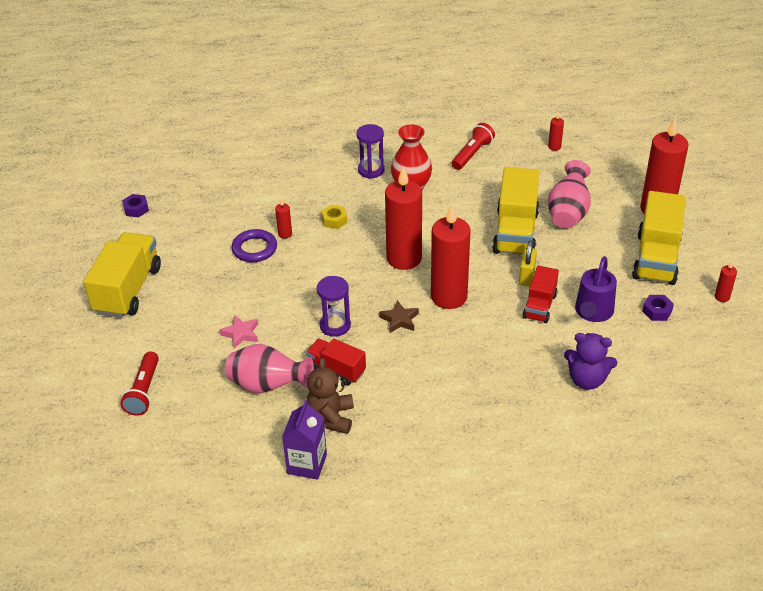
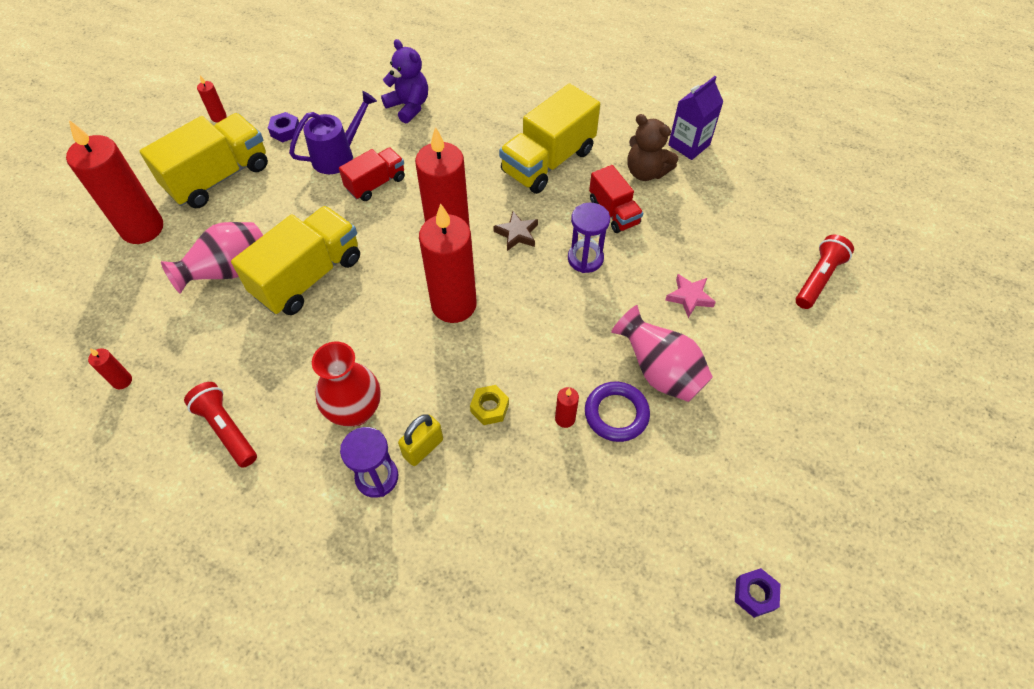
camera: 150 degrees left, 15 degrees up
(128, 290) = (805, 429): yellow truck -> yellow truck (548, 161)
(268, 386) = (688, 226): pink vase -> pink vase (659, 371)
(331, 418) = (646, 172): brown teddy bear -> brown teddy bear turned 90 degrees clockwise
(472, 154) = (226, 429): red flashlight -> red flashlight turned 75 degrees clockwise
(526, 276) = (354, 219): yellow padlock -> yellow padlock (423, 448)

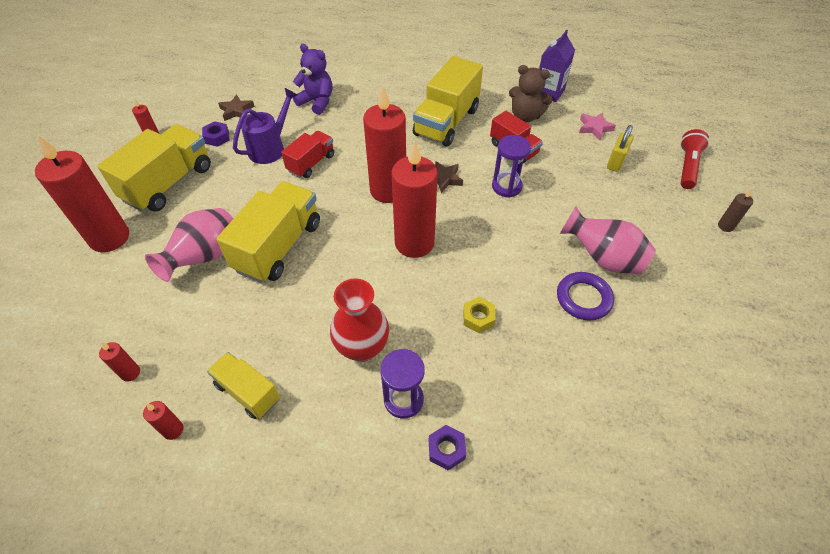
camera: 15 degrees left, 5 degrees down
(226, 429) = (248, 392): red flashlight -> yellow truck
(316, 101) = (236, 111): none -> brown star
(423, 448) = (434, 364): yellow padlock -> yellow padlock (615, 162)
(565, 418) = (544, 312): red candle -> red candle (173, 430)
(689, 297) = (600, 198): pink star -> pink star (594, 128)
(755, 594) = (758, 414): purple nut -> purple nut (446, 450)
(828, 365) = (725, 226): none -> brown candle

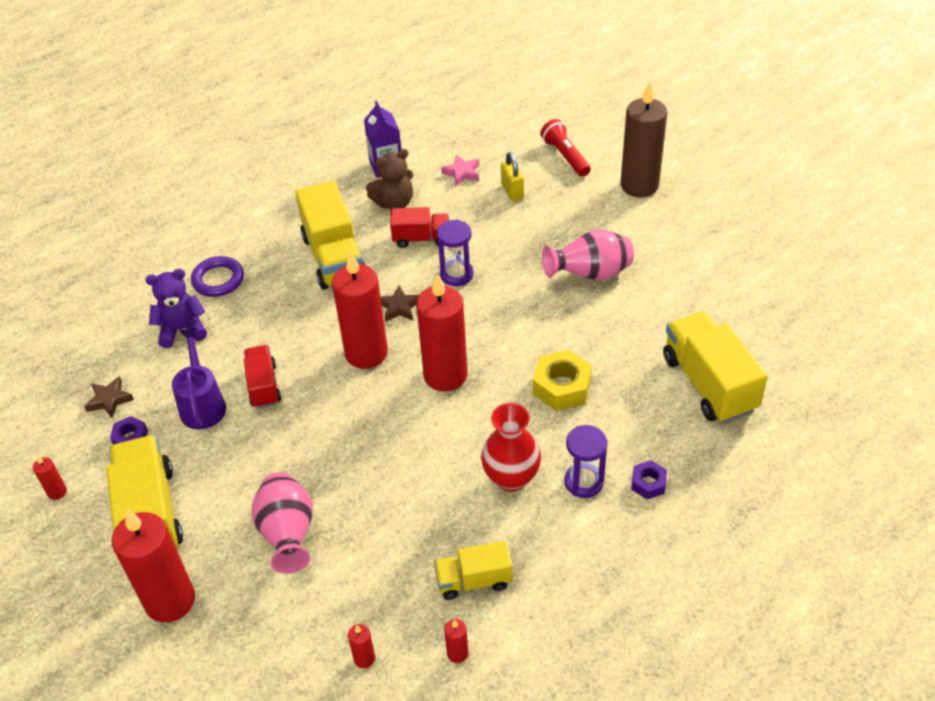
camera: 45 degrees left, 5 degrees down
(278, 246) = (340, 471): yellow truck -> yellow truck (709, 383)
(478, 318) = (561, 387): yellow nut -> yellow nut, size x1.73
(583, 298) = (611, 313): purple ring -> purple ring (218, 280)
(725, 226) = (639, 185): brown candle -> brown candle, size x2.45

